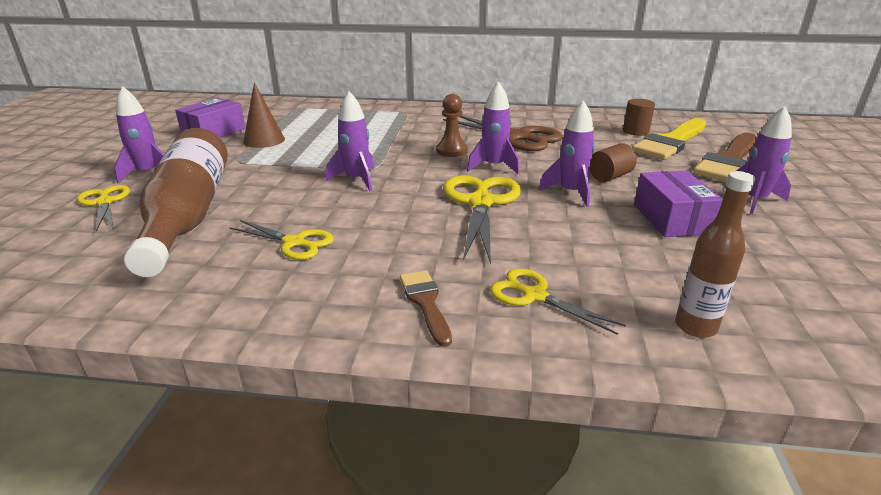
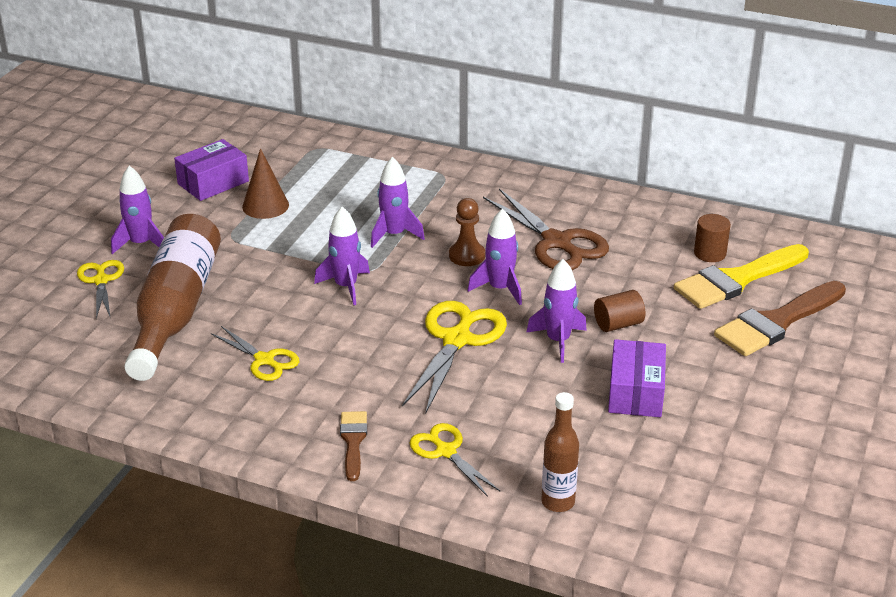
camera: 15 degrees right, 5 degrees up
(753, 200) = (745, 383): purple rocket -> purple rocket (394, 235)

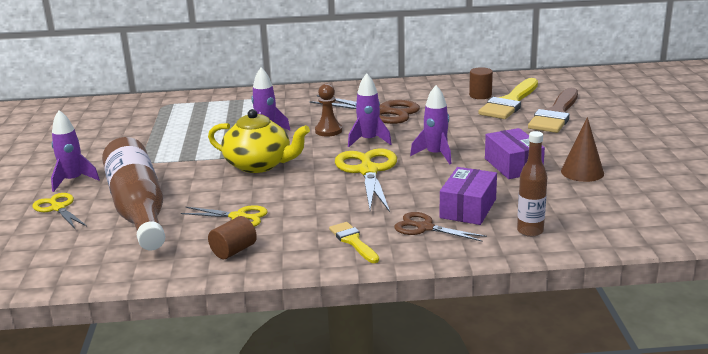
camera: 25 degrees left, 10 degrees down
(213, 182) = (102, 137): purple box -> purple box (468, 208)
(265, 206) = (155, 140): brown cone -> brown cone (582, 172)
(346, 286) = (259, 165): purple rocket -> yellow teapot
(353, 441) = (353, 241): brown brush -> yellow brush
(446, 451) = (425, 228): yellow scissors -> brown scissors
(618, 324) = (464, 138): brown cylinder -> brown cylinder (234, 251)

